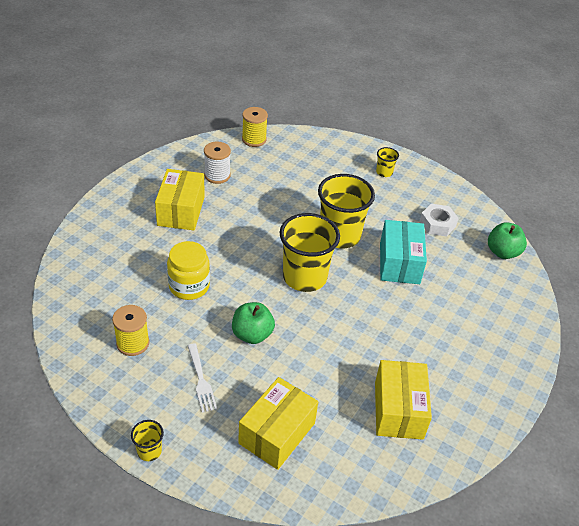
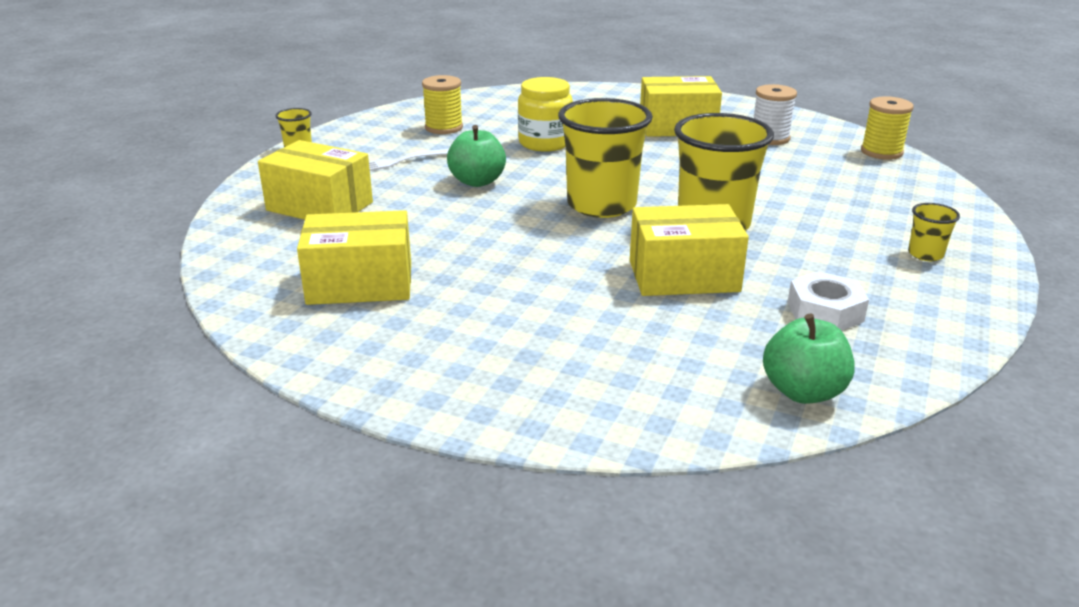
camera: 85 degrees right, 15 degrees down
(399, 263) = (683, 276): turquoise box -> yellow box

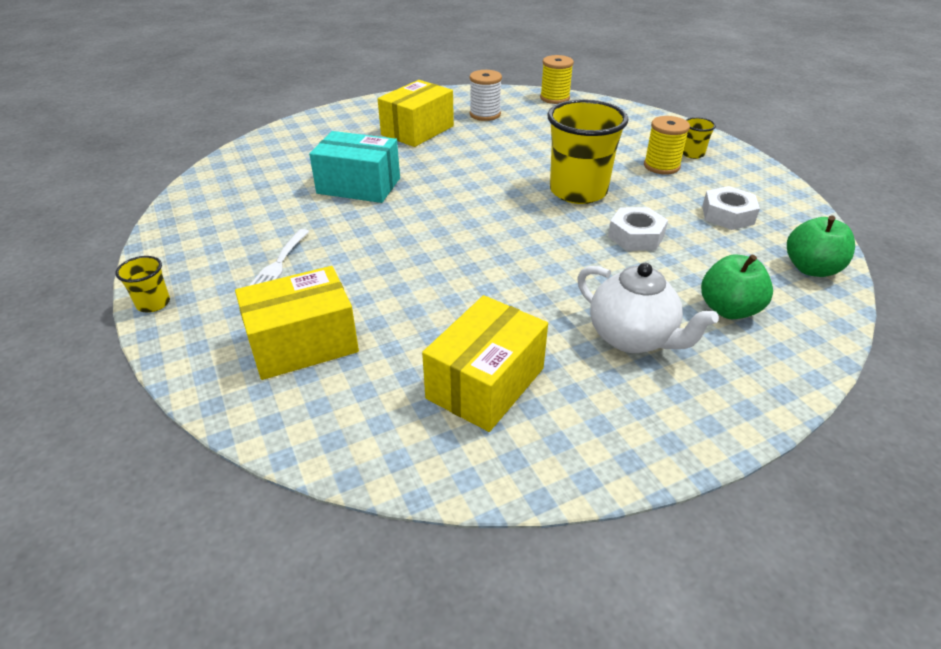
camera: 50 degrees left, 10 degrees up
(444, 128) = (250, 212): yellow spool -> yellow spool (661, 166)
(477, 181) = (379, 244): green apple -> green apple (728, 309)
(508, 325) = (632, 338): none -> white teapot
(545, 143) = (359, 186): yellow jar -> turquoise box
(601, 205) = (496, 214): yellow cup -> none
(683, 276) = (636, 236): yellow box -> white nut

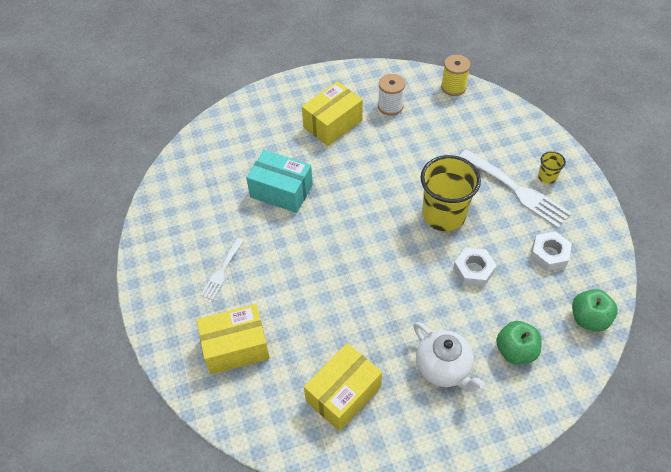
camera: 10 degrees right, 15 degrees up
(153, 303) = (143, 300): yellow cup -> none
(661, 166) = (517, 190): yellow spool -> white fork

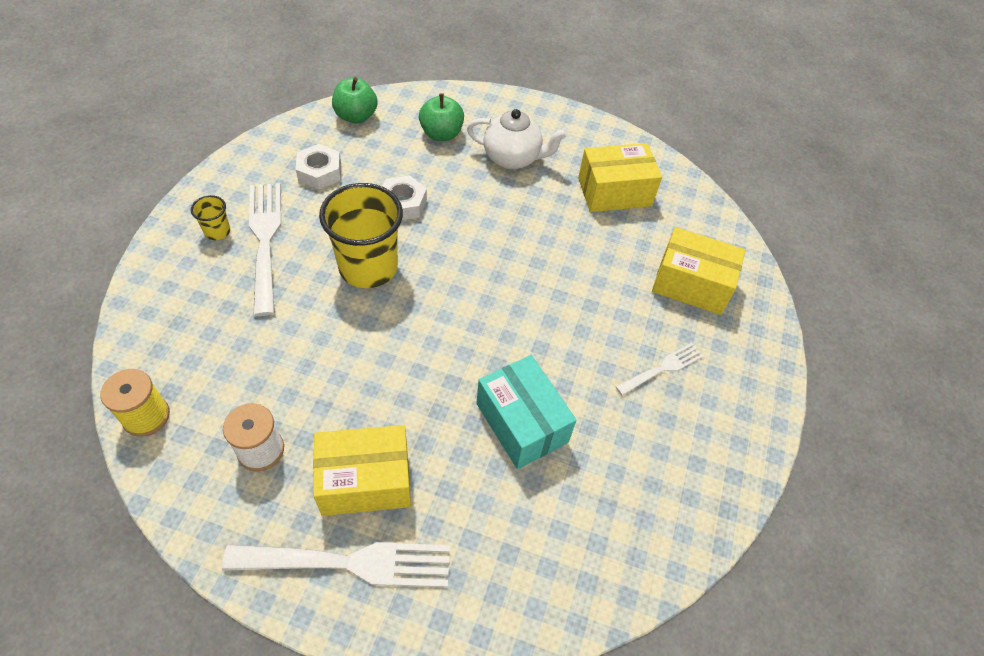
camera: 150 degrees left, 0 degrees up
(309, 96) = (350, 562): none -> white fork
(443, 368) = (513, 158): white teapot -> white teapot turned 105 degrees clockwise

